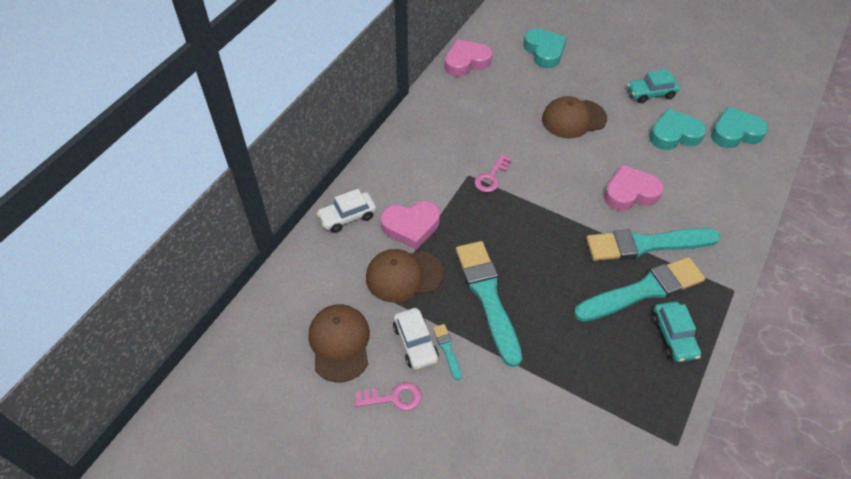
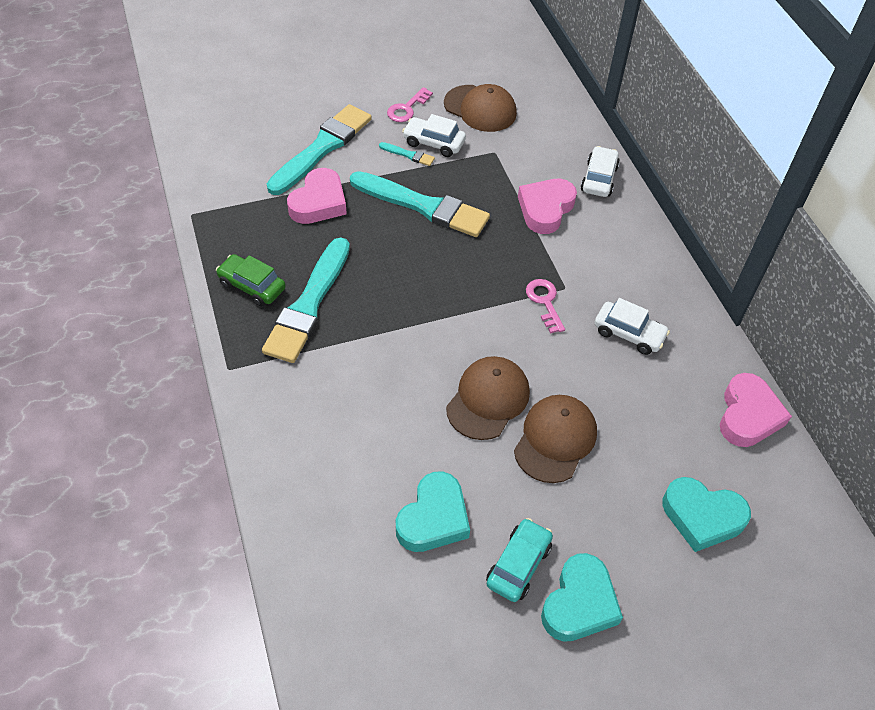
camera: 130 degrees right, 0 degrees up
(404, 276) = (500, 174): brown cap -> brown cap (488, 399)
(469, 129) = (629, 334): none -> white car
(630, 193) = (408, 394): pink heart -> pink heart (319, 202)
(646, 244) = (343, 350): turquoise brush -> turquoise brush (322, 148)
(673, 336) = (252, 286): turquoise car -> green car
(735, 133) = (368, 590): turquoise heart -> turquoise heart (579, 603)

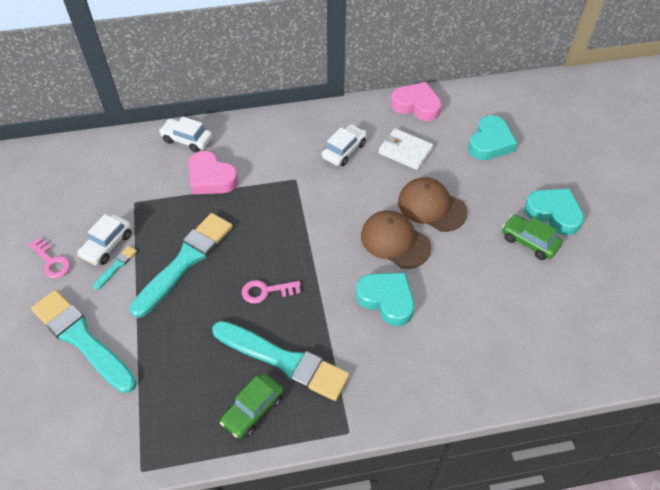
camera: 80 degrees left, 0 degrees up
(319, 202) = (157, 346): pink heart -> none
(433, 518) = (496, 287): turquoise heart -> turquoise heart (386, 300)
(480, 108) = (74, 205): brown cap -> none
(518, 565) = (529, 241): turquoise car -> green car
(544, 302) = (307, 193): pink key -> pink key (266, 291)
(649, 404) = (405, 151): none -> white wallet

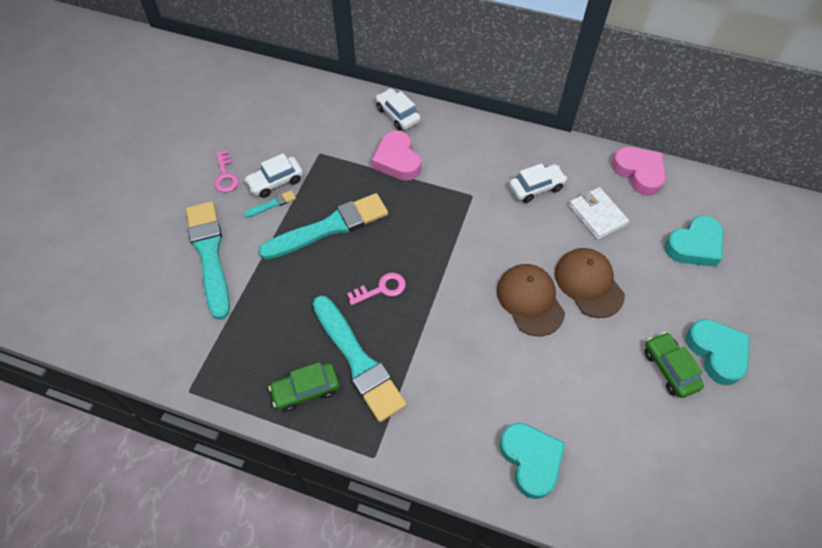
camera: 30 degrees right, 5 degrees up
(266, 291) = (381, 289): pink key -> pink key turned 135 degrees clockwise
(386, 300) = (485, 353): turquoise heart -> turquoise heart (530, 460)

